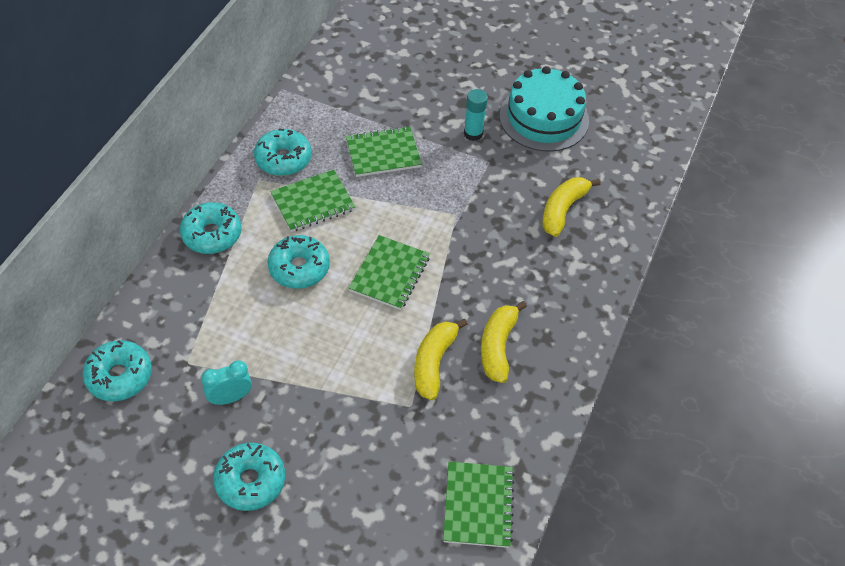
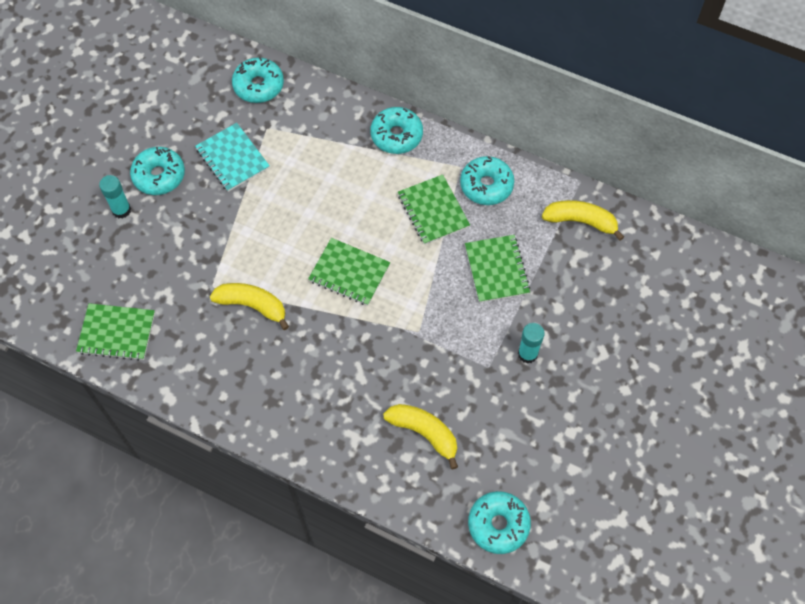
camera: 95 degrees right, 10 degrees up
(230, 398) = (232, 158): turquoise clock -> turquoise notebook
(299, 268) = (358, 202): turquoise donut -> turquoise donut (498, 525)
(301, 522) = (121, 210): none -> turquoise glue stick
(498, 346) = (265, 359): yellow banana -> yellow banana (581, 221)
(544, 118) = (555, 427): turquoise cake -> none

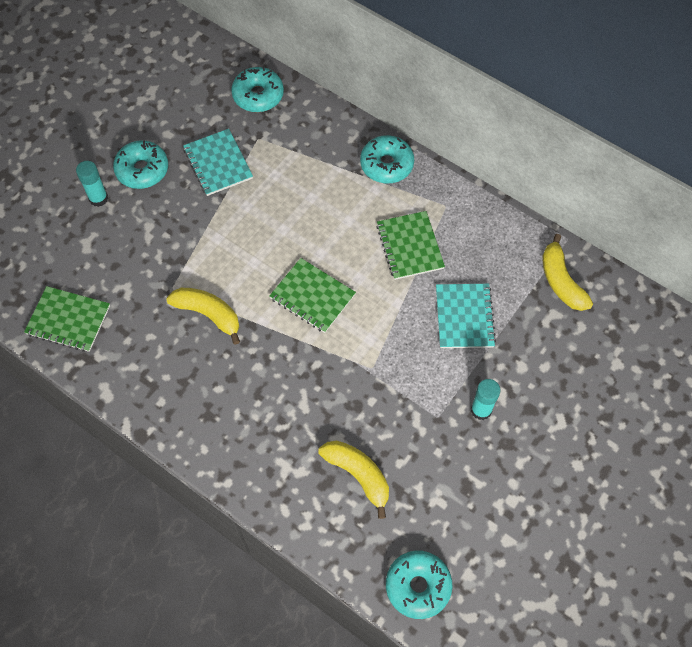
camera: 10 degrees right, 0 degrees up
(486, 185) = (469, 229): turquoise donut -> none
(496, 269) = (464, 317): green notebook -> turquoise notebook
(581, 221) = (561, 281): yellow banana -> yellow banana turned 135 degrees counterclockwise

